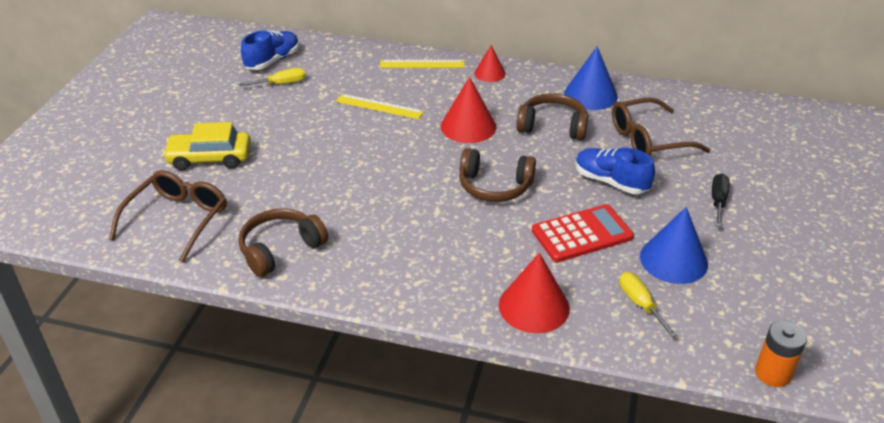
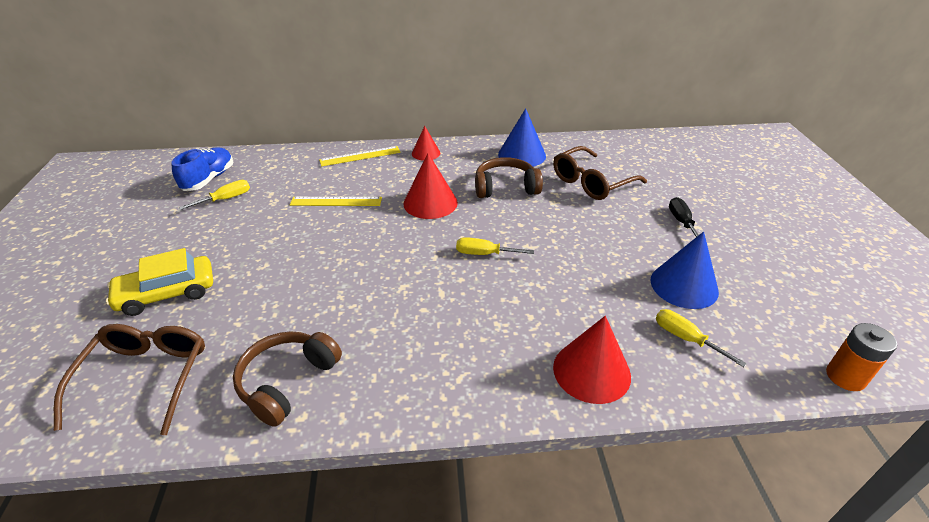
camera: 20 degrees left, 0 degrees up
(494, 186) = (484, 254): brown headphones -> yellow screwdriver
(582, 234) = (590, 281): red calculator -> none
(610, 182) = (584, 226): blue shoe -> none

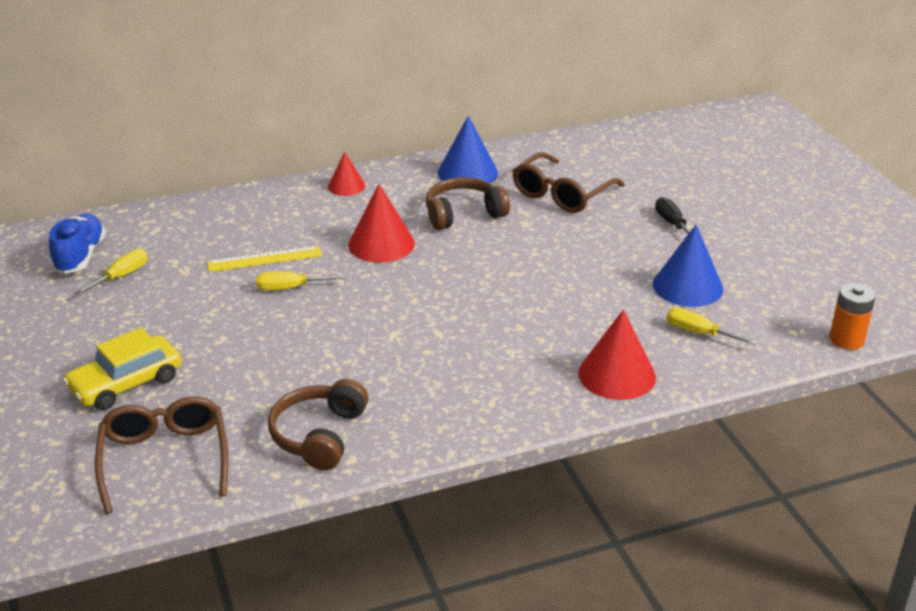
camera: 15 degrees left, 5 degrees down
(360, 156) = (263, 201): yellow ruler -> none
(484, 254) = (469, 288): yellow screwdriver -> yellow screwdriver (290, 288)

